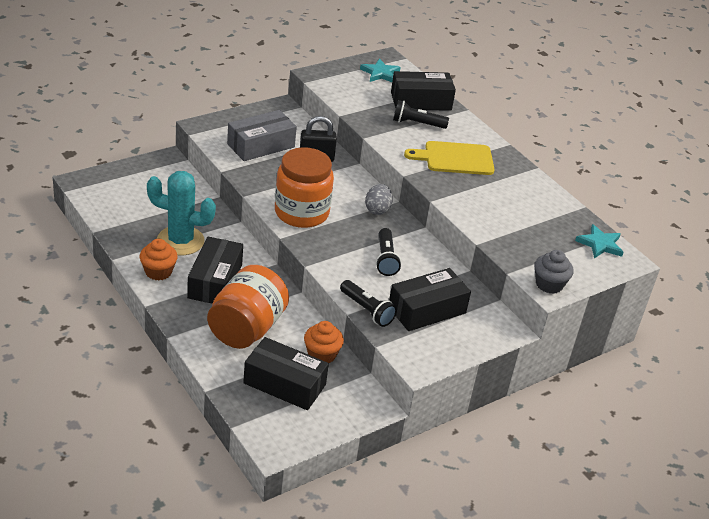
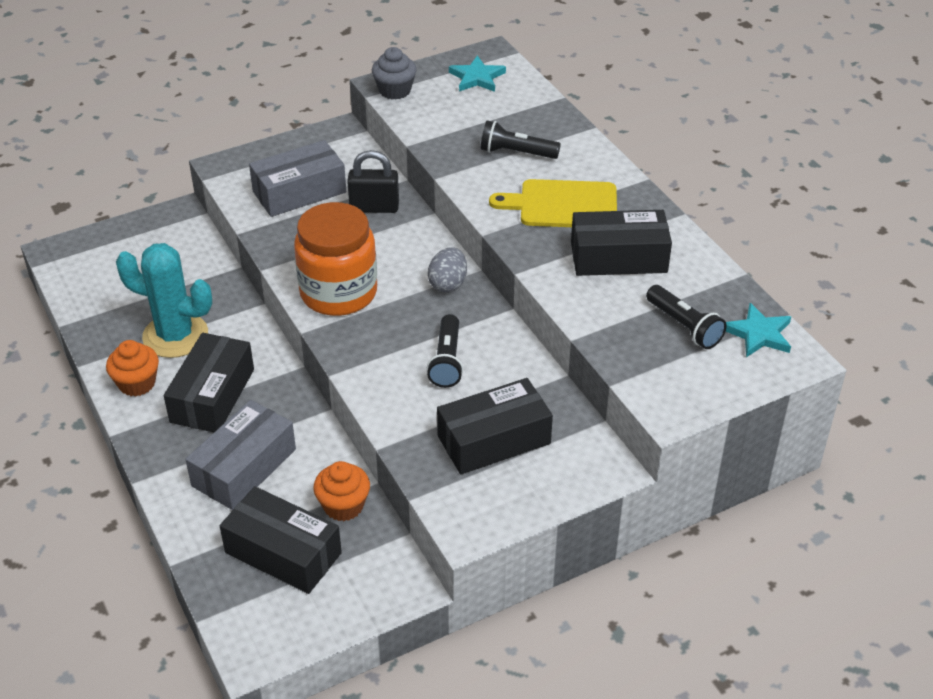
camera: 10 degrees right, 5 degrees up
(246, 328) = (244, 467): orange jar -> grey box
(367, 310) = (406, 442): black flashlight -> black flashlight (684, 326)
(421, 101) = (528, 117): black box -> black box (618, 257)
(549, 284) = (670, 402): grey cupcake -> grey cupcake (394, 90)

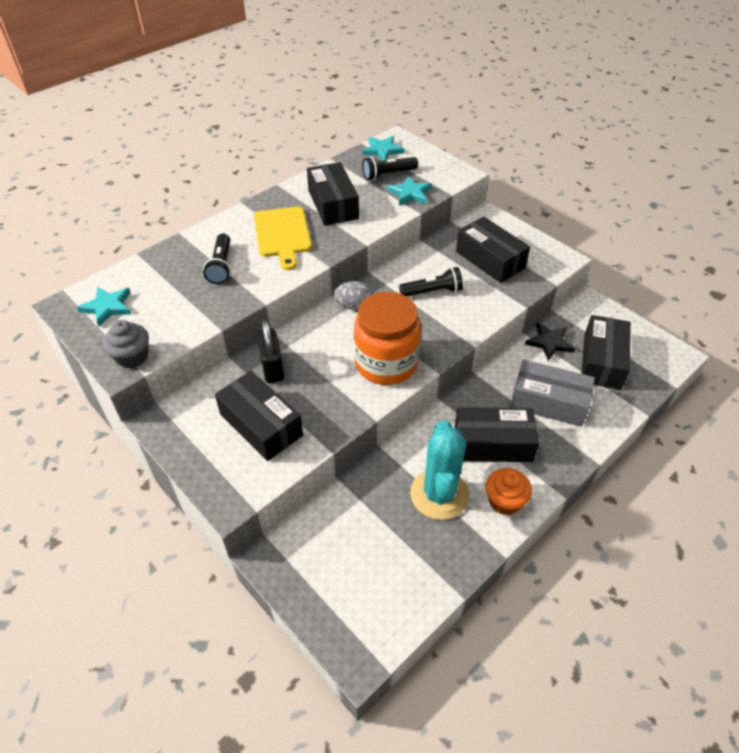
camera: 105 degrees left, 5 degrees up
(299, 192) = (261, 425): grey box -> black box
(343, 506) = (549, 342): orange cupcake -> black star
(625, 339) = (410, 193): none -> turquoise star
(684, 326) = (388, 175): black flashlight -> black flashlight turned 150 degrees counterclockwise

